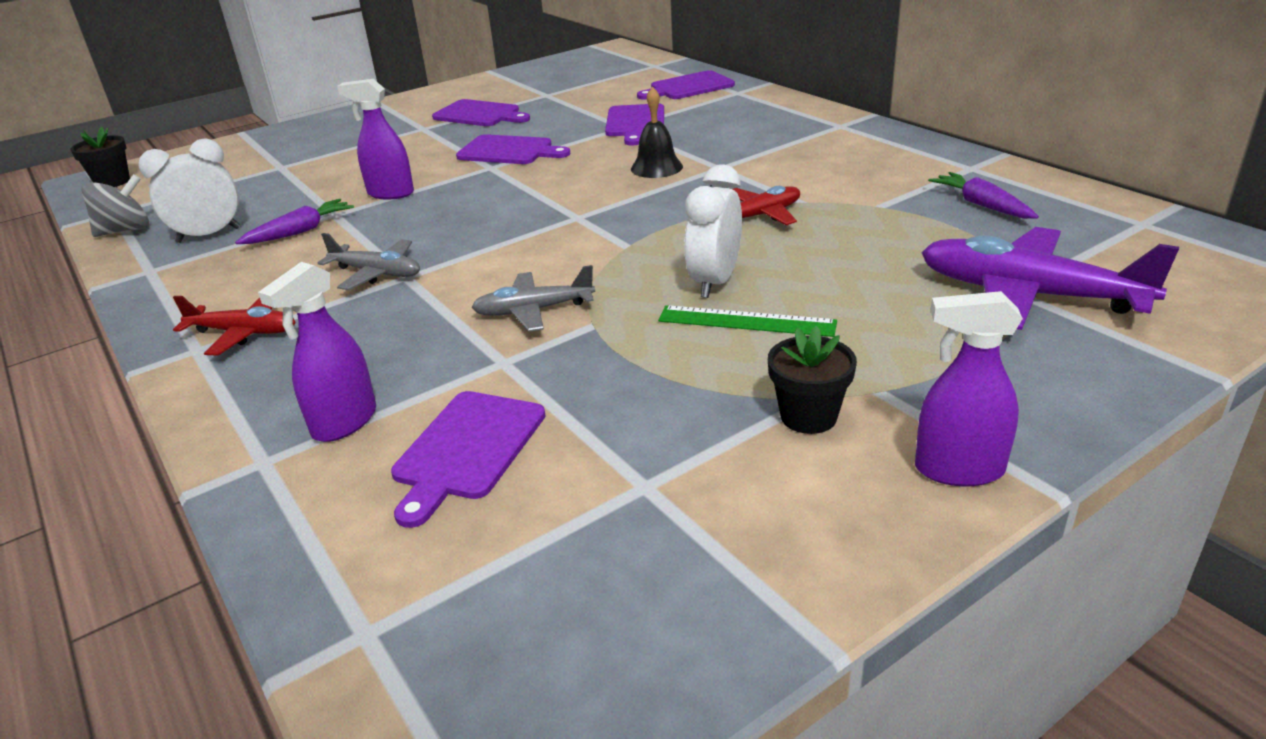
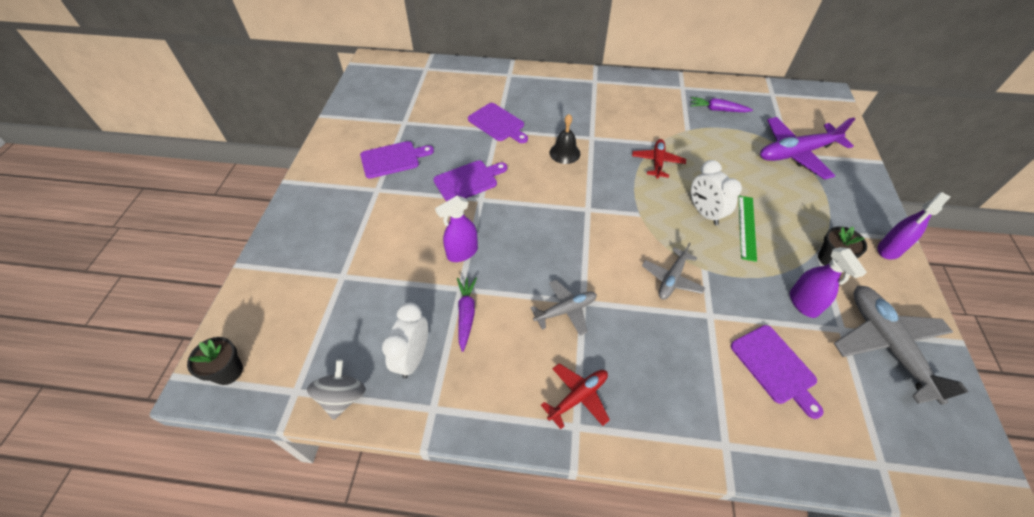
camera: 50 degrees left, 20 degrees up
(344, 422) = (716, 398): purple spray bottle -> purple spray bottle (803, 303)
(676, 548) = (887, 345): none -> grey plane
(688, 87) = (477, 80): purple cutting board -> none
(746, 321) = (747, 227): green ruler -> green ruler turned 45 degrees counterclockwise

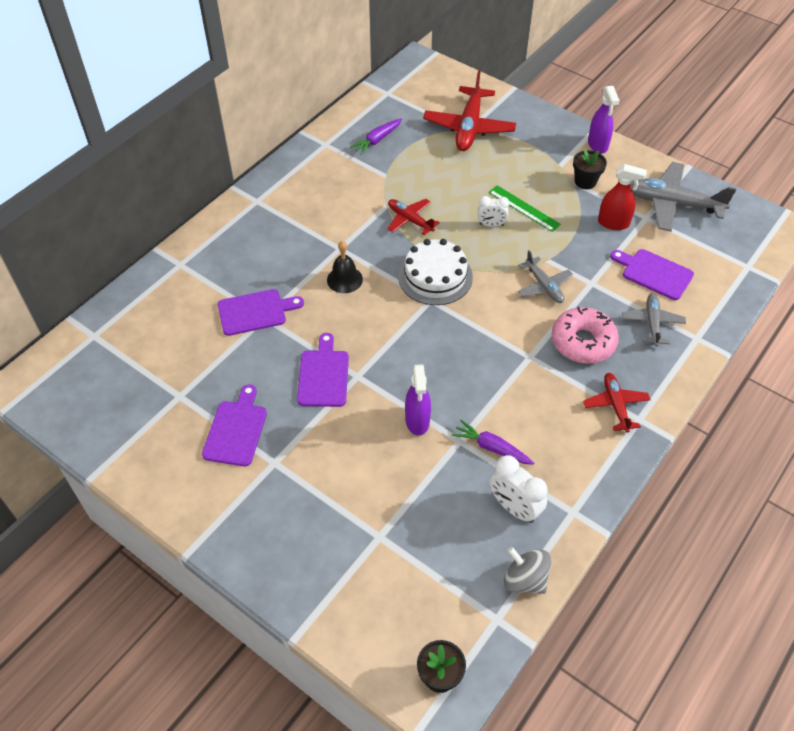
camera: 60 degrees left, 0 degrees up
(565, 310) = (531, 373): grey plane -> grey plane (652, 323)
(614, 201) = (435, 276): none -> white cake
(632, 337) = (583, 342): none -> pink donut
(704, 213) = (491, 224): white clock -> white clock, size x0.64
(775, 367) = (654, 273): purple cutting board -> purple cutting board turned 150 degrees counterclockwise
(796, 153) = (469, 127): purple plane -> red plane
(803, 303) = (613, 223): purple spray bottle -> red spray bottle

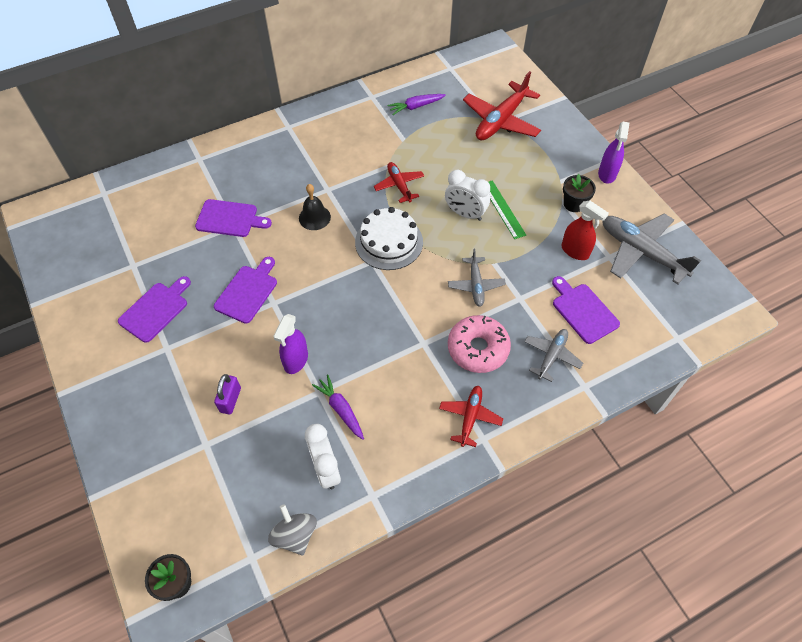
camera: 25 degrees right, 5 degrees up
(376, 484) = (230, 400): none -> purple padlock
(491, 224) = (465, 214): white clock -> white clock, size x1.57

